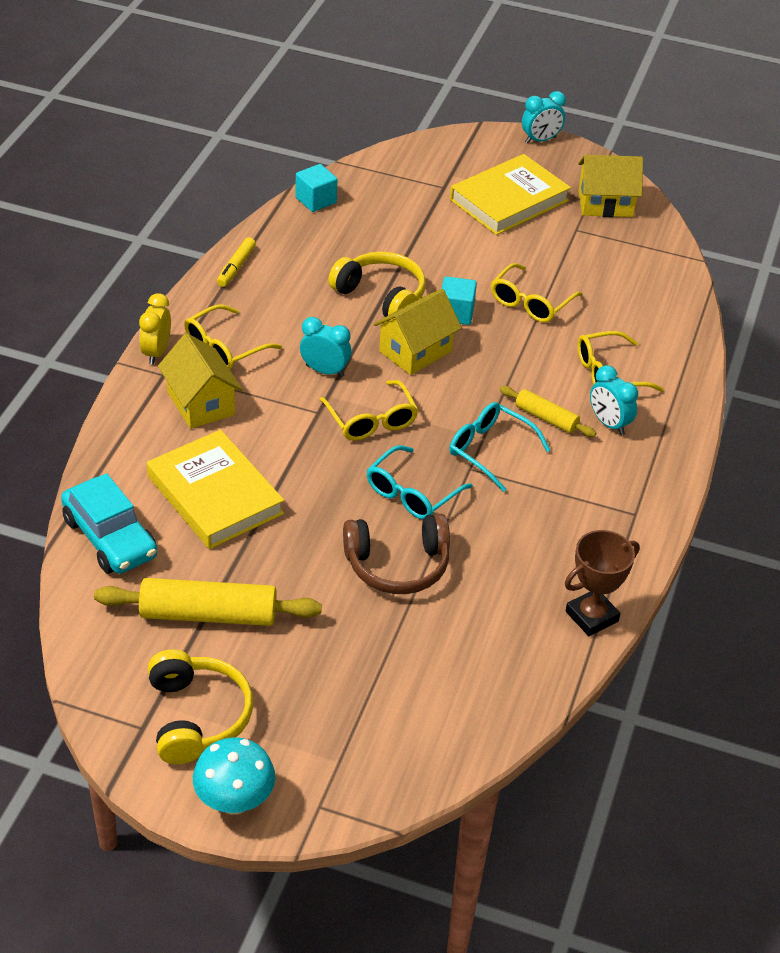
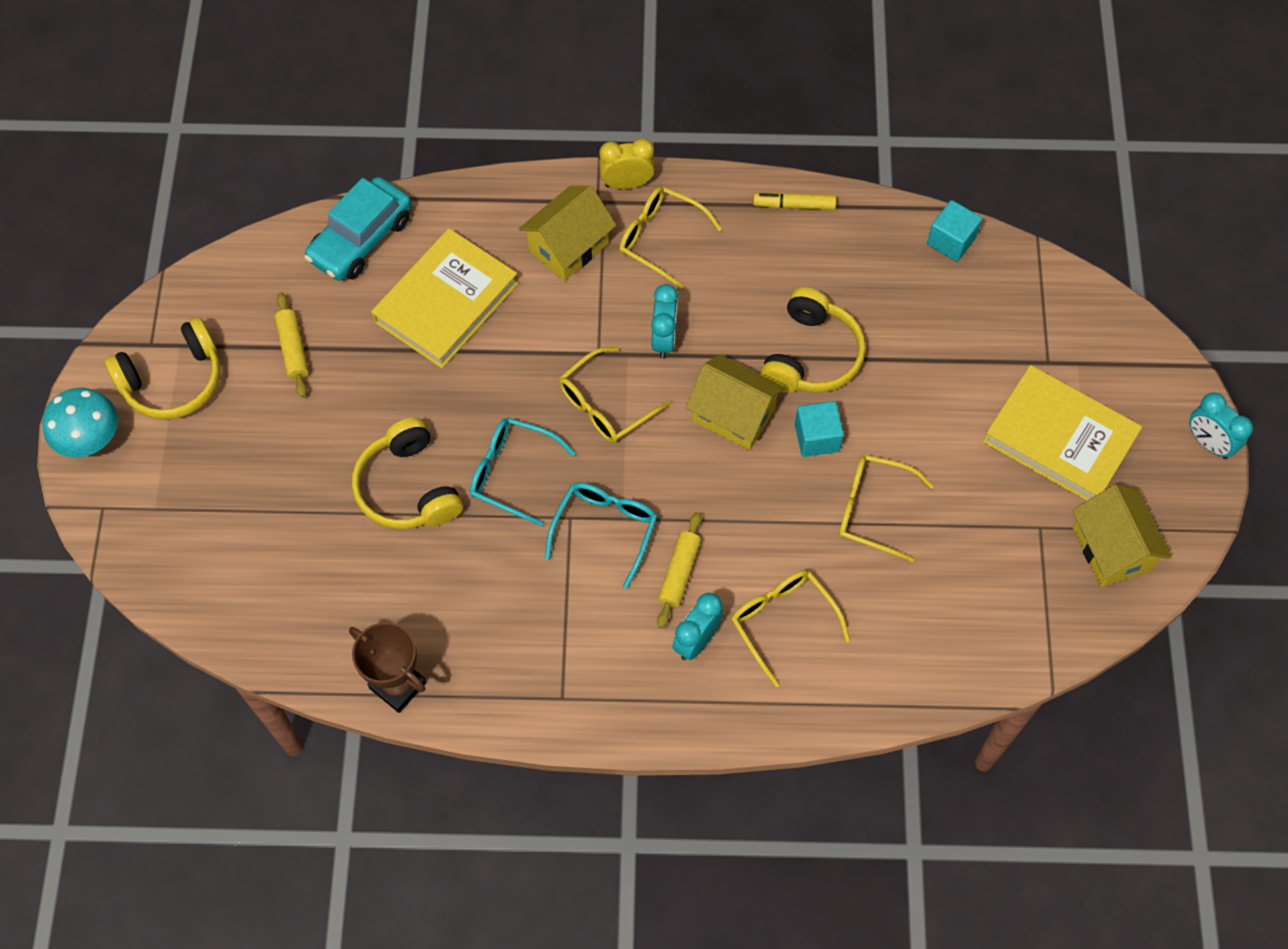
camera: 75 degrees right, 20 degrees up
(208, 614) = (293, 349): yellow rolling pin -> yellow rolling pin, size x0.56
(397, 565) = (408, 488): brown headphones -> yellow headphones

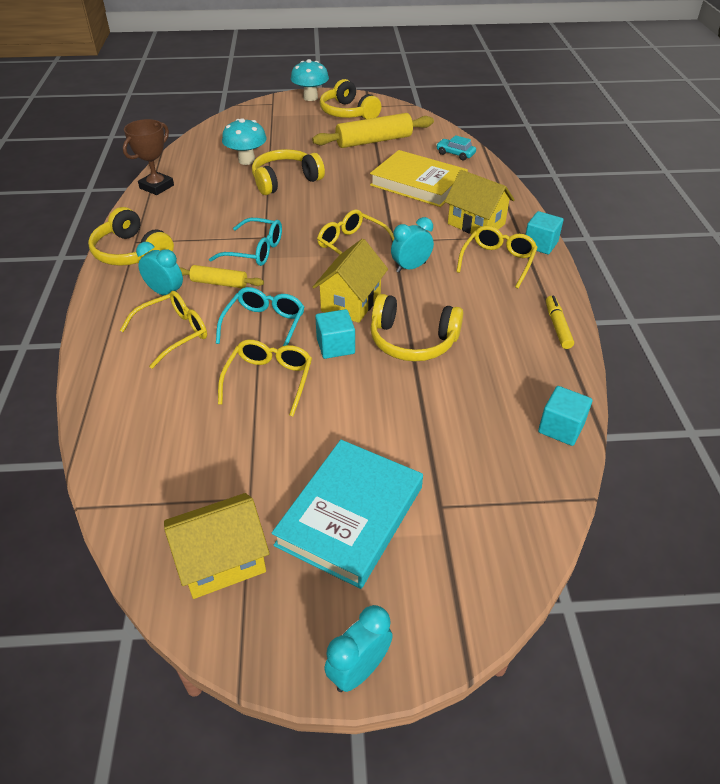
camera: 85 degrees right, 20 degrees down
(293, 349) = (374, 141): yellow rolling pin -> yellow rolling pin, size x1.79
(328, 547) = (246, 160): none -> turquoise mushroom
(361, 239) = (455, 154): turquoise car -> turquoise car, size x0.53
(512, 473) = (297, 214): turquoise glasses -> turquoise glasses (264, 325)
(591, 699) = (132, 252): none -> yellow headphones
(627, 183) = (540, 244): yellow clock -> turquoise cube
(664, 339) = (410, 267): turquoise clock -> turquoise clock turned 150 degrees clockwise
(1059, 439) = (350, 515): yellow book -> turquoise book

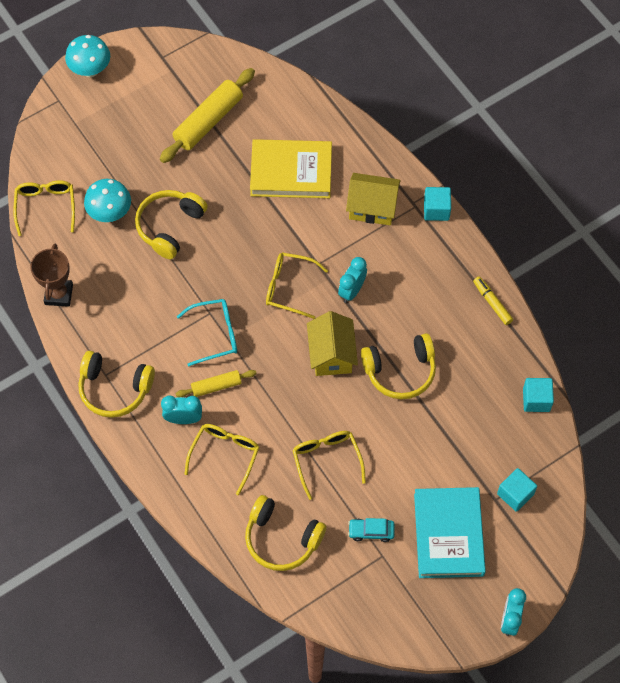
camera: 30 degrees left, 20 degrees up
(222, 560) = (397, 602): yellow house -> none
(264, 325) = (285, 412): turquoise glasses -> none
(335, 346) = (350, 405): turquoise cube -> turquoise cube (515, 494)
(348, 113) = (149, 81): yellow headphones -> yellow headphones (282, 538)
(455, 154) = (297, 107): turquoise car -> turquoise car (371, 531)
(498, 261) = (414, 249): yellow glasses -> yellow glasses (46, 206)

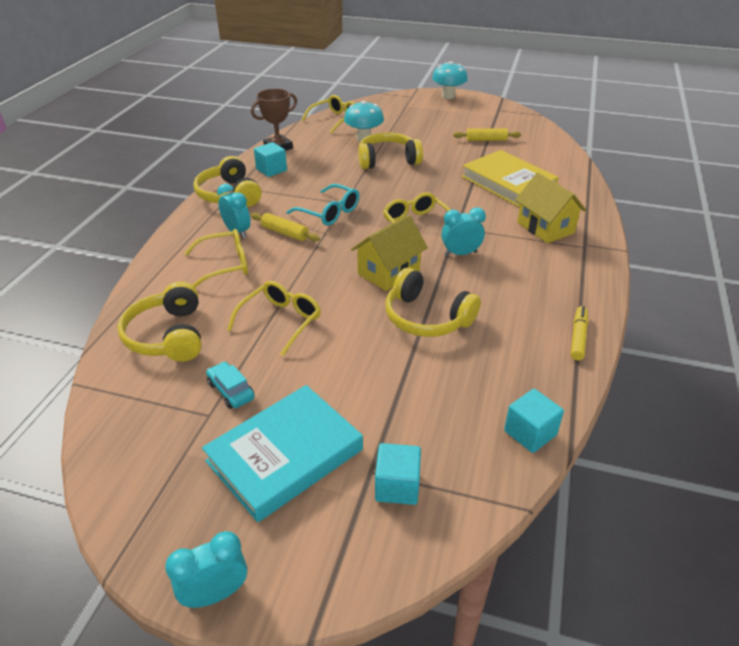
camera: 50 degrees right, 25 degrees down
(208, 121) = (486, 140): yellow rolling pin -> yellow rolling pin, size x0.56
(436, 210) = (601, 258): turquoise cube -> turquoise cube (271, 170)

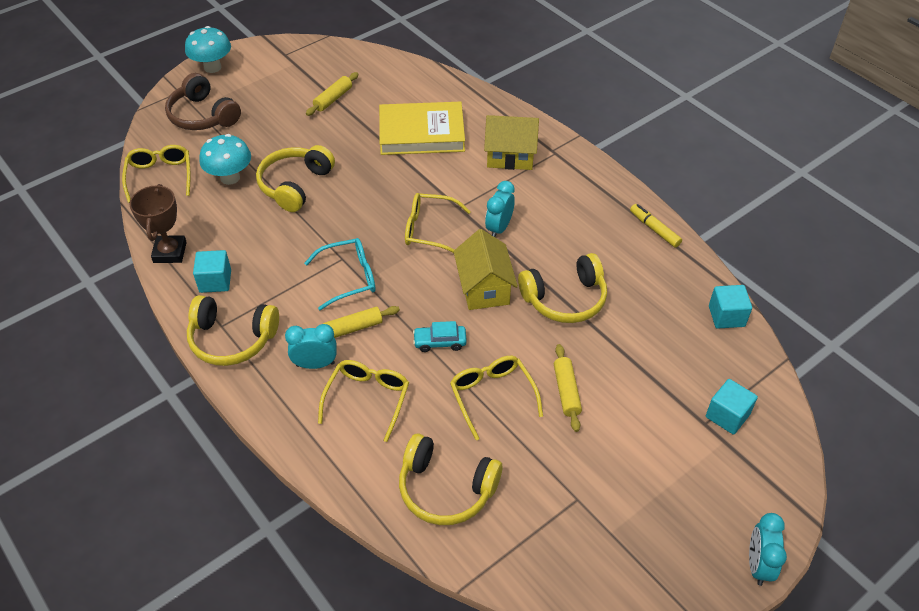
camera: 55 degrees left, 10 degrees up
(231, 391) = (558, 471): turquoise car -> turquoise car (440, 342)
(285, 455) = (656, 467): turquoise book -> none
(323, 360) = (566, 391): none -> yellow rolling pin
(403, 110) = (203, 115): none -> brown headphones

